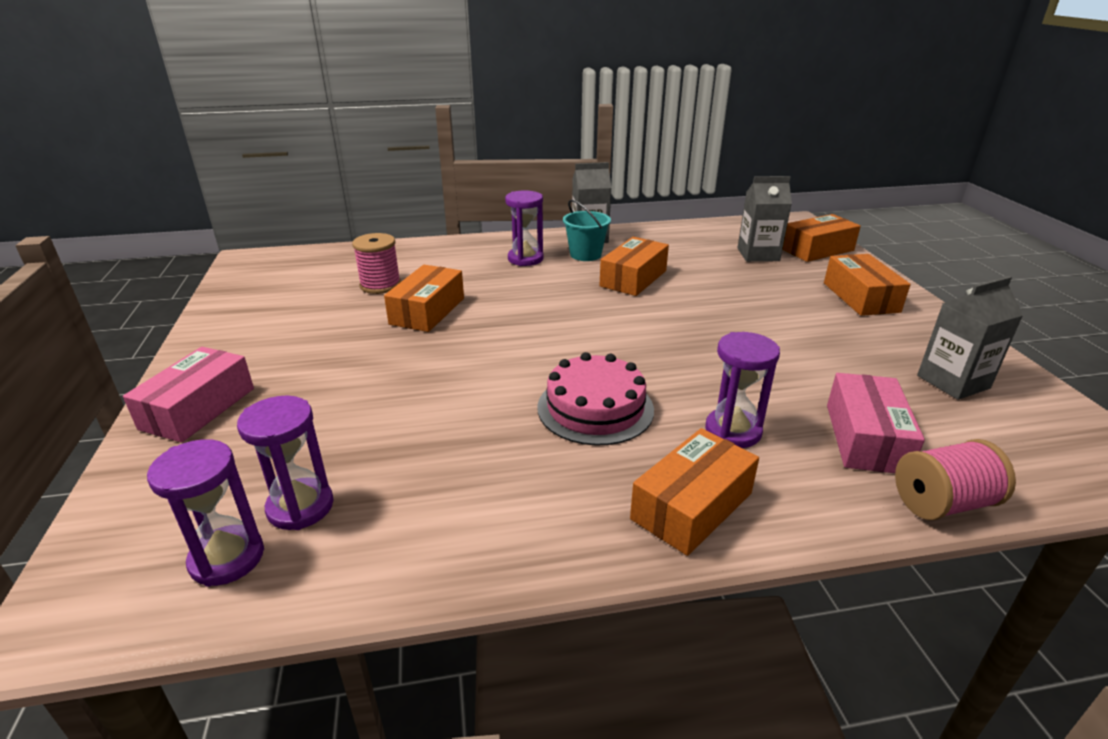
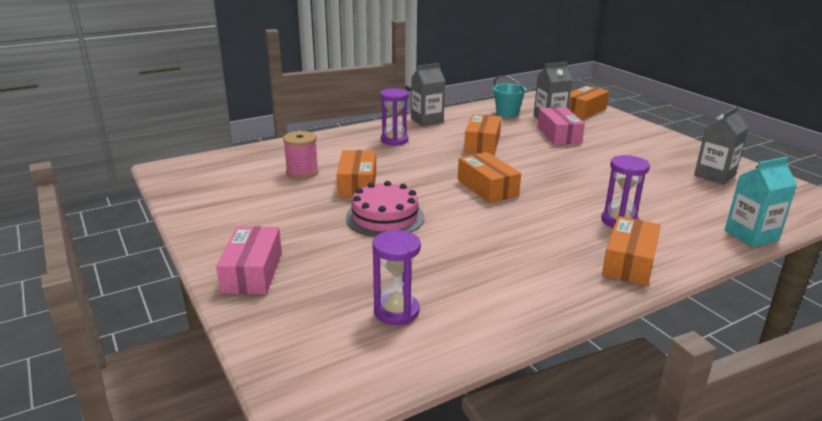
camera: 20 degrees left, 5 degrees down
(227, 558) = (379, 347): purple hourglass -> none
(585, 255) = (435, 132): turquoise bucket -> turquoise bucket (507, 114)
(595, 408) = (529, 223): pink cake -> pink cake (385, 217)
(861, 297) = (631, 136): orange box -> orange box (487, 187)
(865, 438) = (691, 212): pink box -> pink box (558, 135)
(942, 503) = (751, 235): pink spool -> turquoise carton

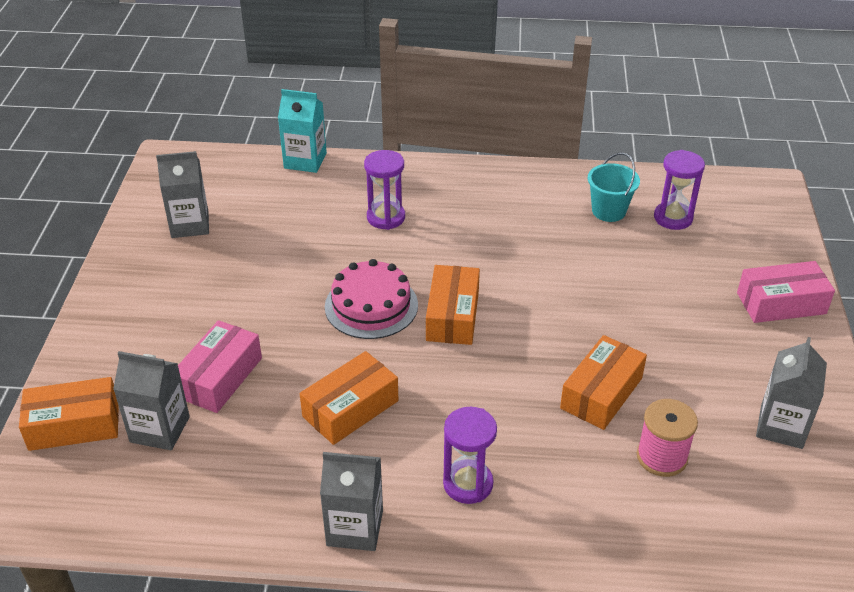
camera: 145 degrees left, 15 degrees up
(232, 203) = (781, 426): none -> grey carton
(252, 272) = (781, 303): pink box -> pink box turned 45 degrees clockwise
(385, 217) = (609, 320): pink cake -> pink cake (371, 305)
(507, 114) = (200, 480): turquoise bucket -> turquoise bucket (608, 211)
(629, 262) = (444, 181): orange box -> none

